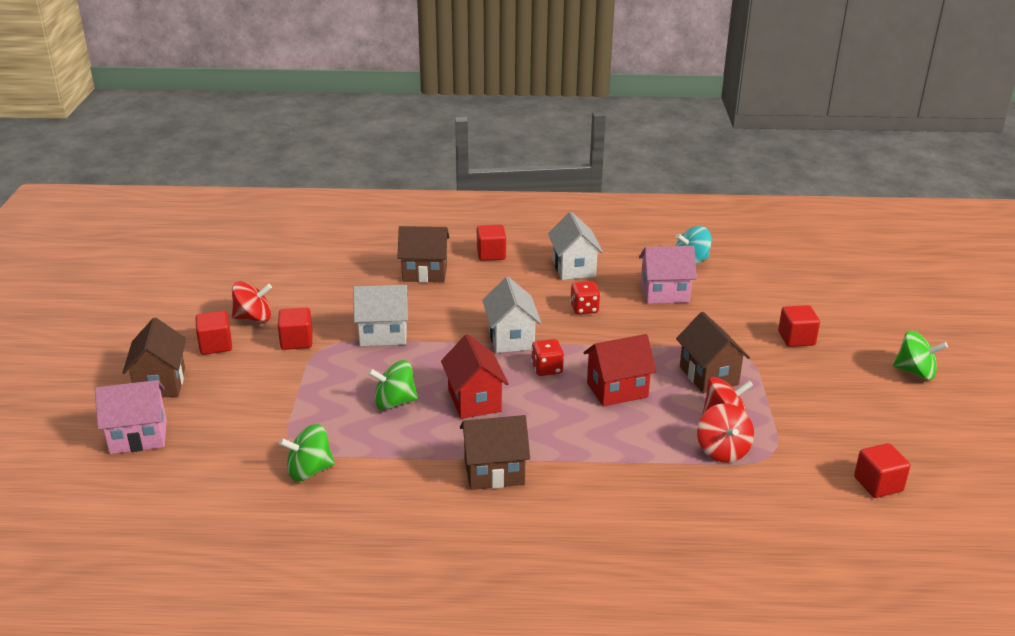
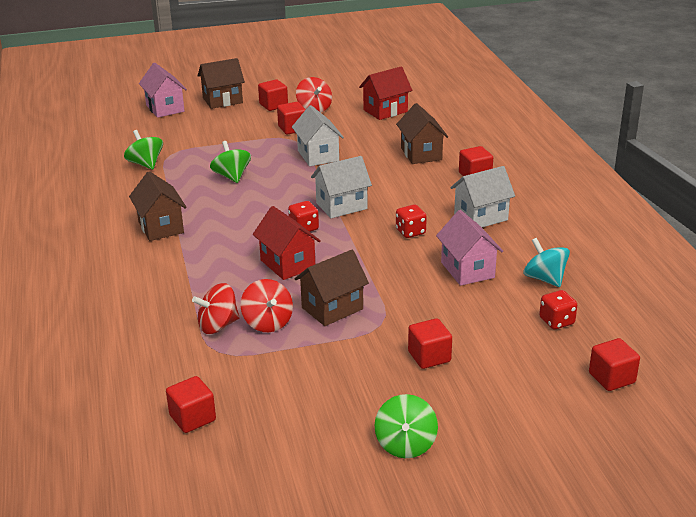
camera: 75 degrees right, 0 degrees up
(474, 400) = (246, 205): red house -> red house (385, 111)
(755, 271) = (556, 321): none -> red dice
(835, 267) = (611, 378): none -> red cube

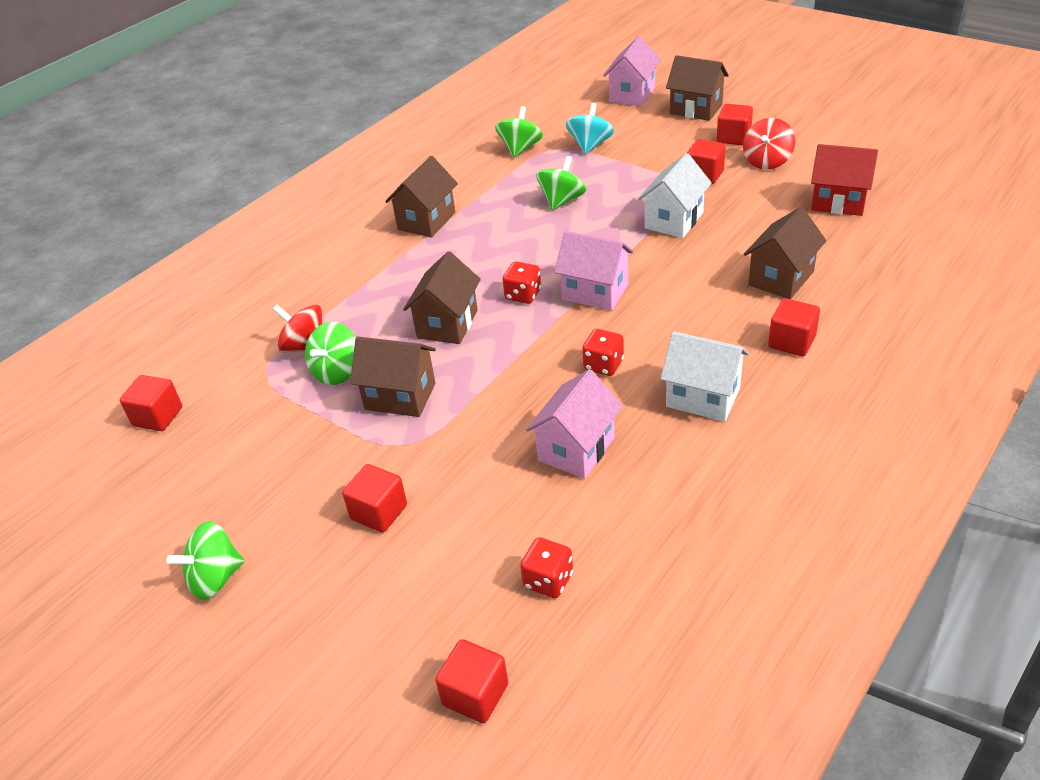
camera: 55 degrees right, 10 degrees up
(268, 322) = (337, 371): red spinning top -> green spinning top
(288, 264) = (447, 324): red house -> brown house
(341, 206) = (595, 292): white house -> pink house
(544, 279) = (630, 522): turquoise spinning top -> turquoise spinning top (590, 145)

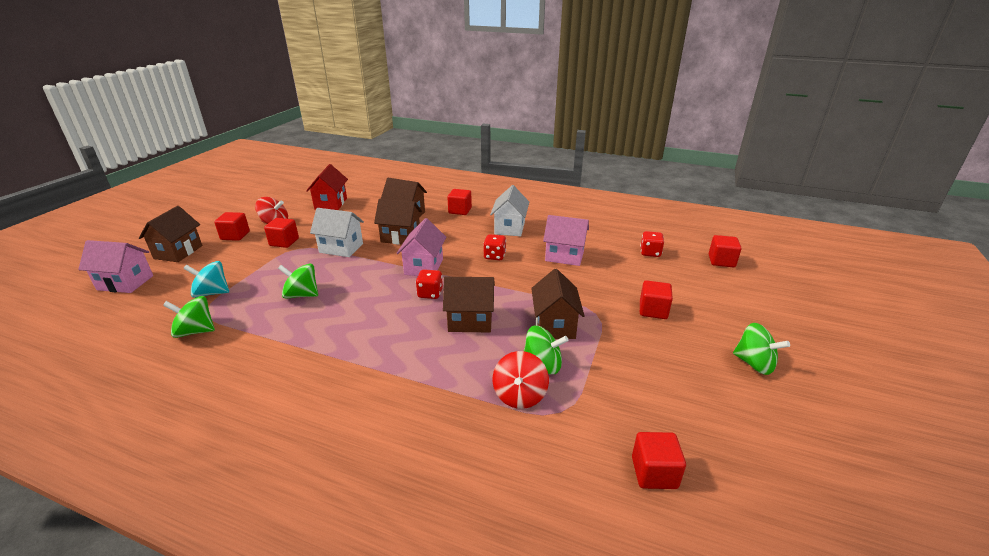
camera: 110 degrees left, 10 degrees down
(426, 221) = (317, 366): brown house -> brown house (400, 237)

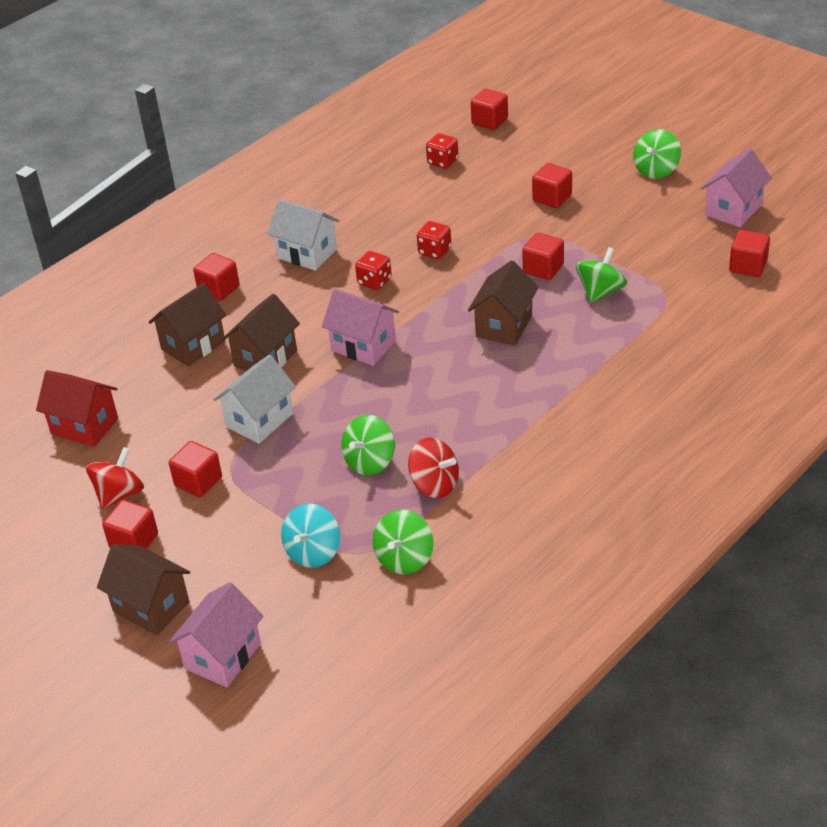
camera: 65 degrees left, 10 degrees up
(430, 293) = (431, 349): red dice -> red dice (434, 251)
(519, 395) = (635, 315): red spinning top -> red spinning top (434, 484)
(554, 325) = (543, 269): brown house -> red cube
(564, 256) = (410, 226): pink house -> pink house (733, 210)
(754, 364) = (656, 170): green spinning top -> green spinning top turned 150 degrees clockwise

